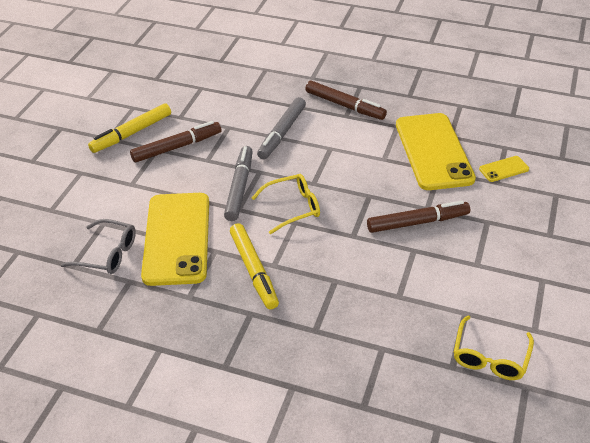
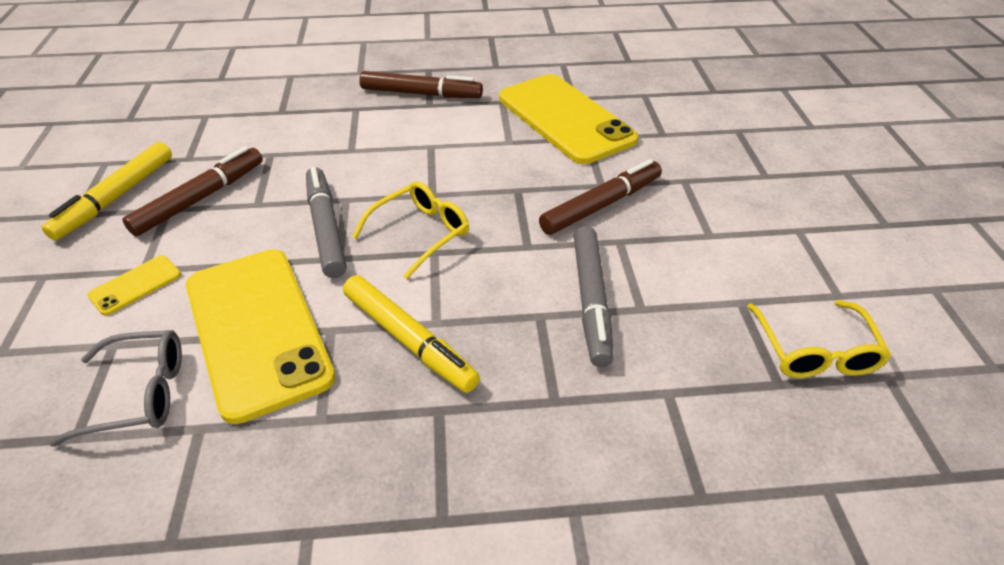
camera: 25 degrees left, 0 degrees up
(282, 133) = (353, 144): grey marker -> grey marker (591, 301)
(504, 169) = (660, 118): yellow phone -> yellow phone (135, 285)

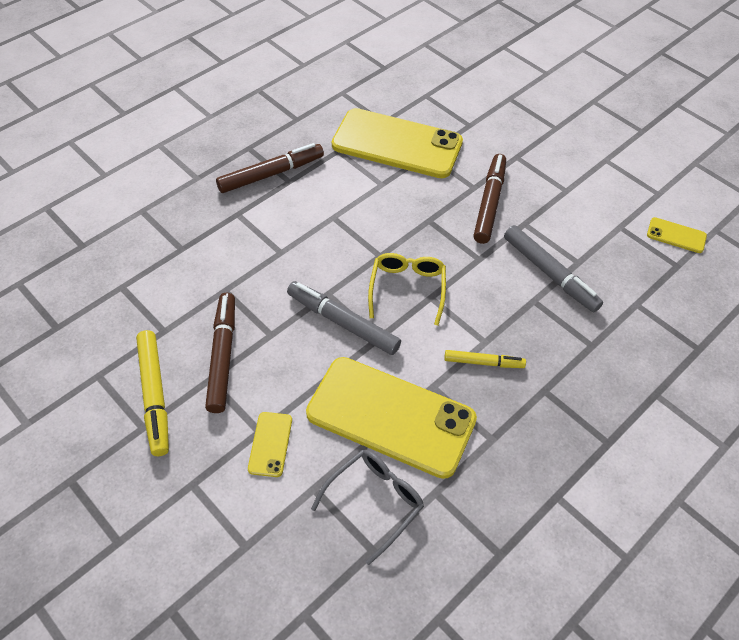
camera: 40 degrees left, 10 degrees up
(408, 340) = (483, 362): yellow marker -> yellow marker, size x0.60
(814, 350) = (676, 235): yellow glasses -> yellow phone

